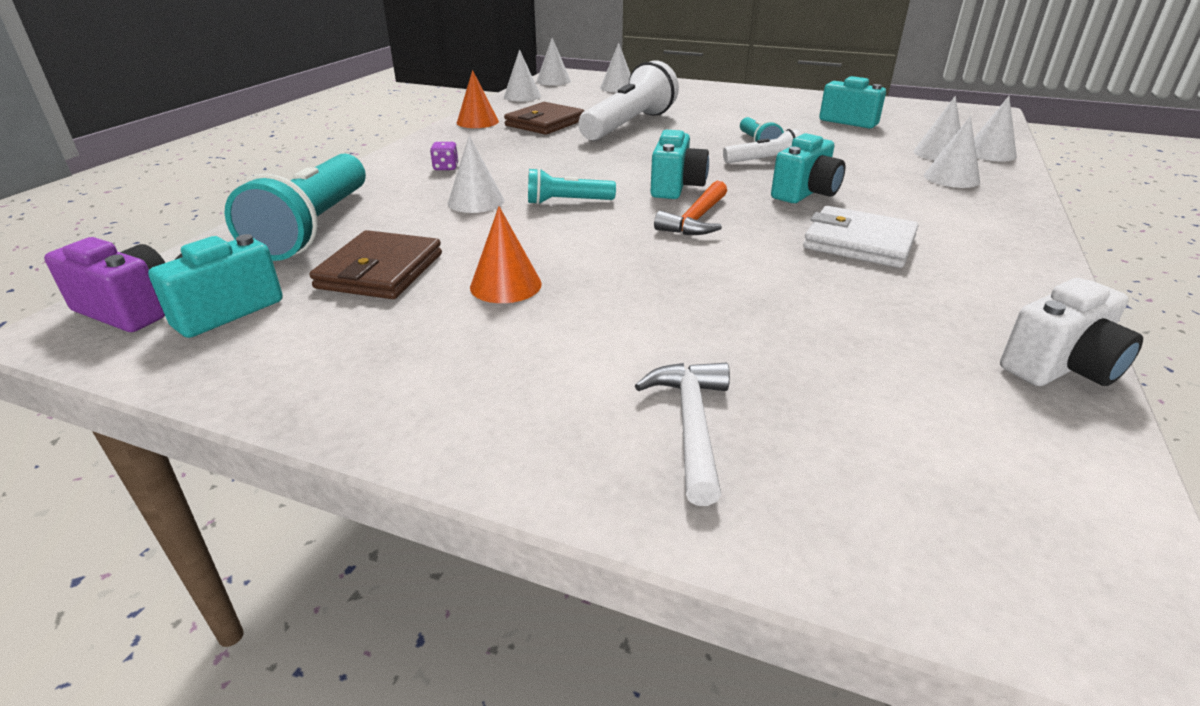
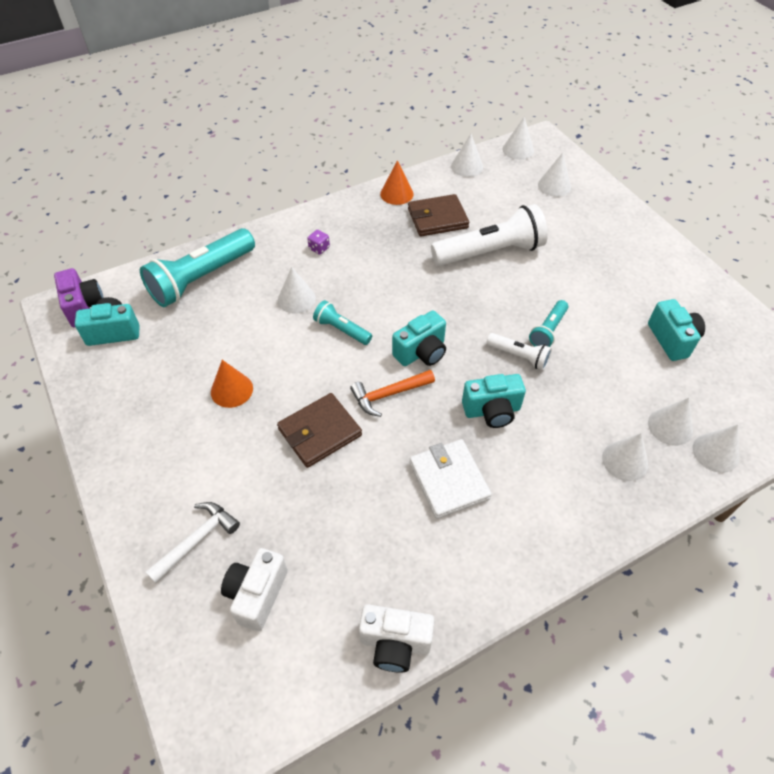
camera: 40 degrees right, 20 degrees up
(380, 271) = (193, 340): brown wallet -> brown wallet (319, 432)
(860, 424) = (257, 594): none -> white camera

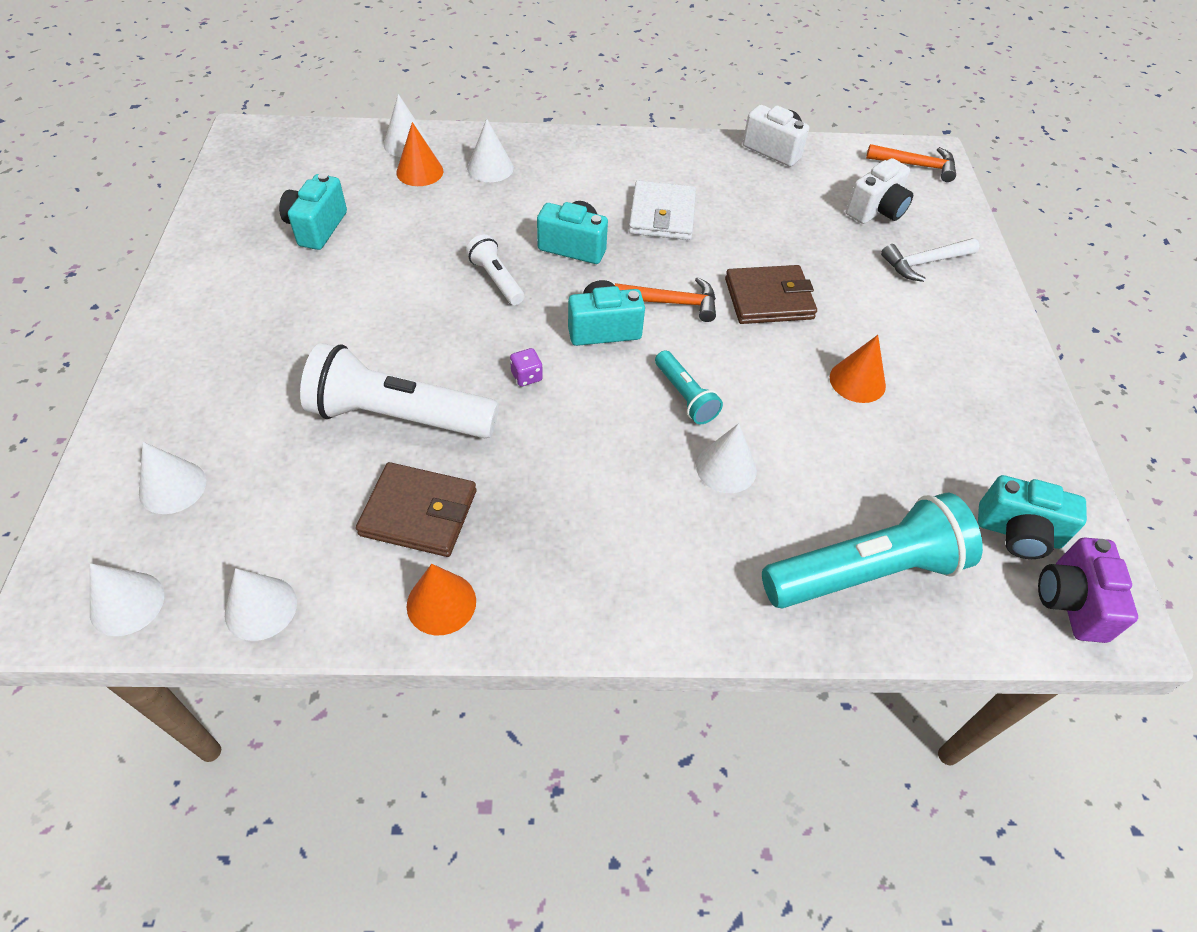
camera: 155 degrees left, 0 degrees up
(227, 708) = (916, 166): none -> orange hammer
(319, 248) = (648, 544): purple dice -> purple dice (526, 376)
(548, 330) = (436, 290): turquoise flashlight -> none
(670, 426) = (419, 171): white cone -> orange cone

